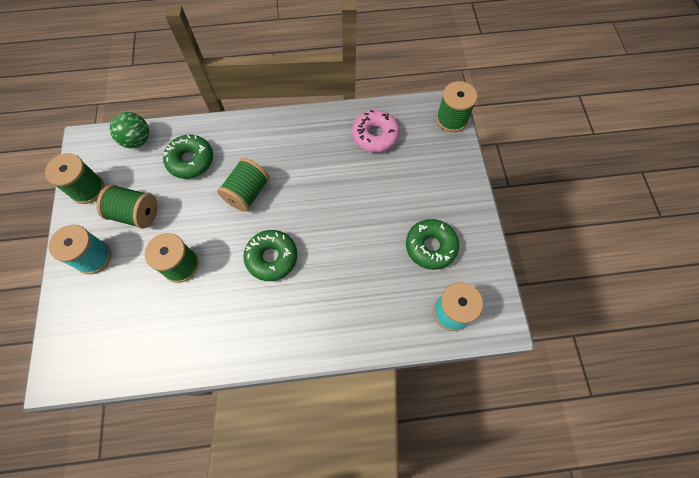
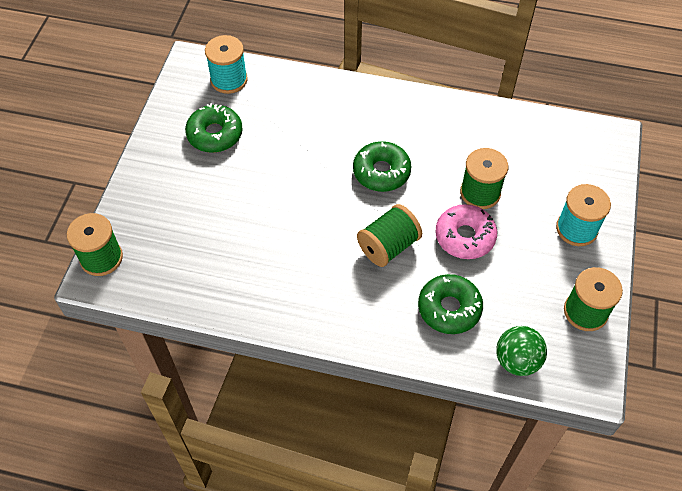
camera: 160 degrees left, 10 degrees down
(136, 214) = (525, 262): green spool -> none
(375, 135) = (206, 267): pink donut -> pink donut (465, 237)

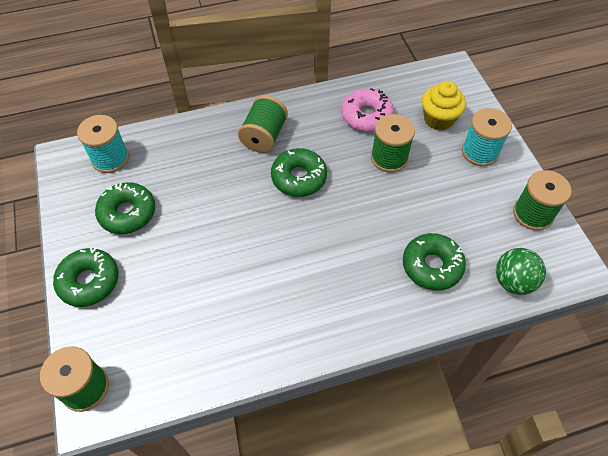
camera: 30 degrees left, 0 degrees up
(152, 177) = (89, 281): none -> green donut
(388, 246) = (347, 238): green spool -> green spool (264, 136)
(465, 237) = (402, 199): pink donut -> pink donut (366, 116)
(558, 178) = (438, 119): none -> yellow cupcake

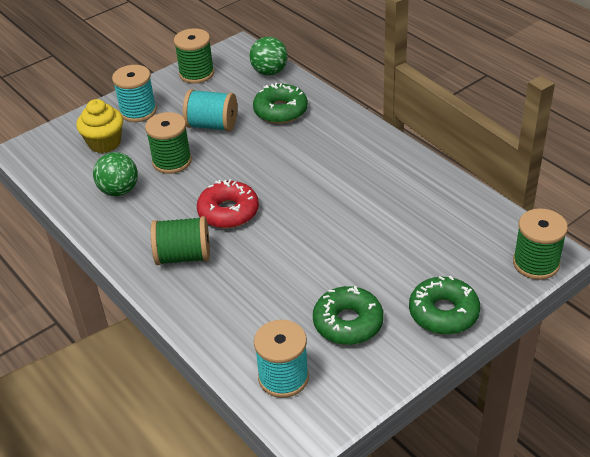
camera: 110 degrees left, 15 degrees down
(299, 178) = (228, 212): green donut -> red donut
(366, 116) = (119, 190): pink donut -> green ball
(431, 201) = (212, 125): none -> turquoise spool

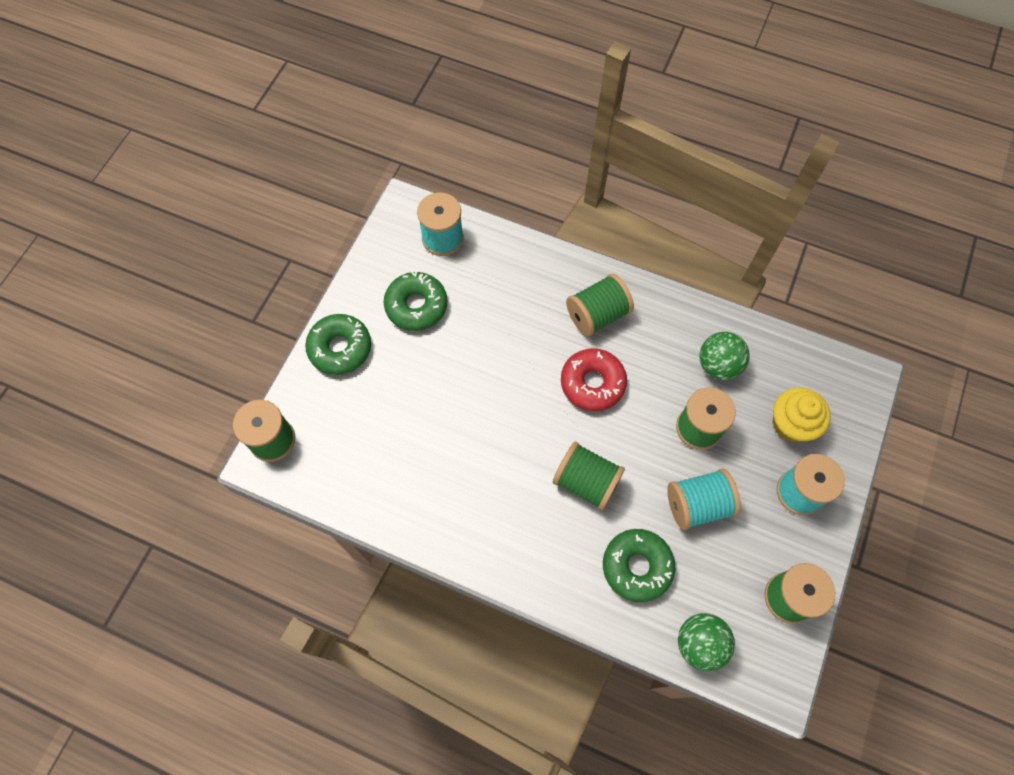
camera: 150 degrees right, 25 degrees up
(281, 159) = (586, 482): none -> green spool

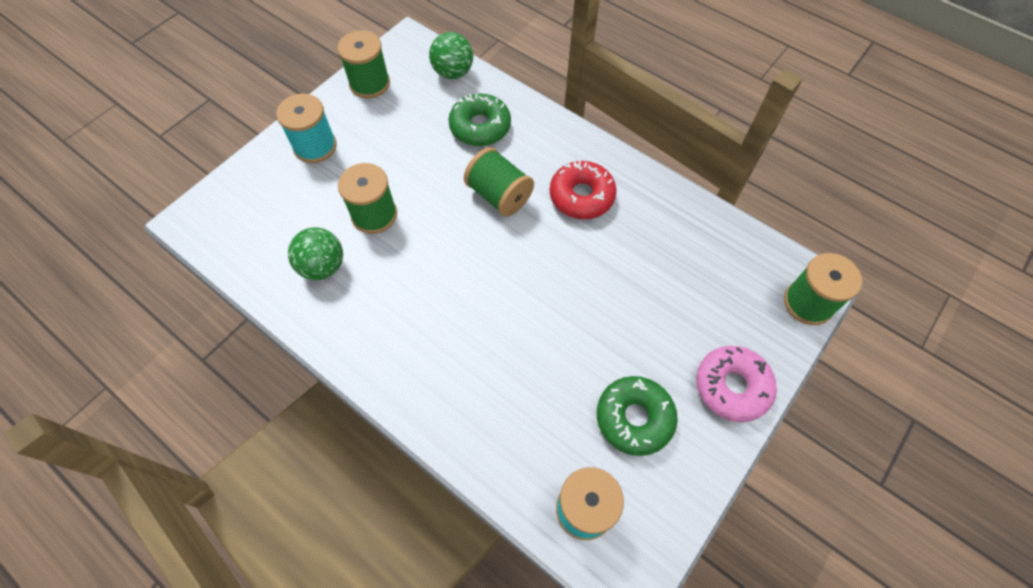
camera: 165 degrees left, 5 degrees down
(340, 348) = (732, 387): green donut -> pink donut
(592, 383) = (459, 280): red donut -> red donut (581, 196)
(597, 315) = (424, 352): green spool -> none
(698, 504) = (407, 157): turquoise spool -> none
(791, 424) = (287, 198): yellow cupcake -> none

